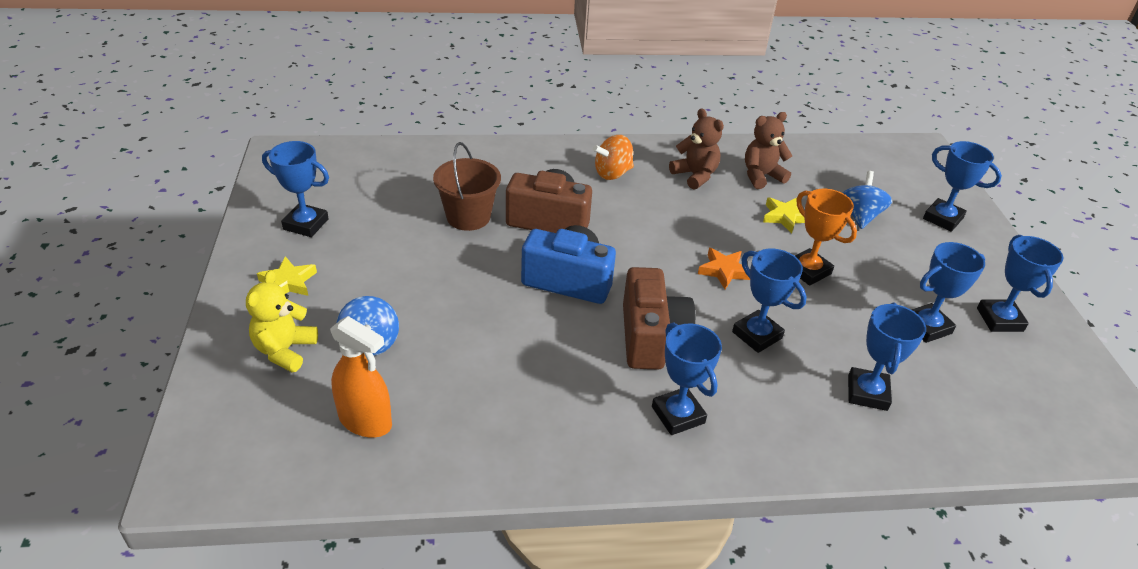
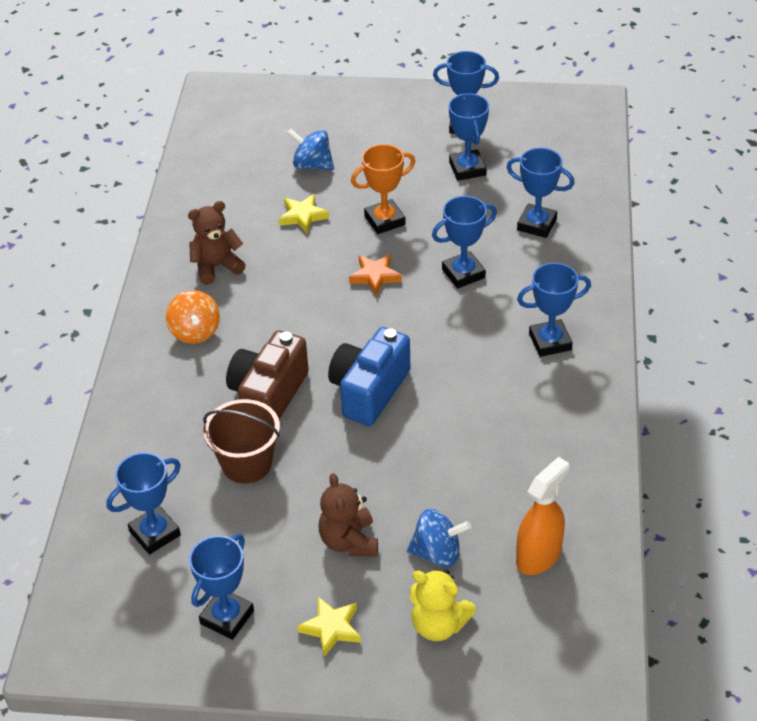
camera: 75 degrees left, 5 degrees up
(651, 337) = (457, 343): brown camera -> none
(761, 176) = (230, 217): brown teddy bear -> brown teddy bear (349, 541)
(942, 218) = (328, 114): blue trophy -> blue trophy (155, 533)

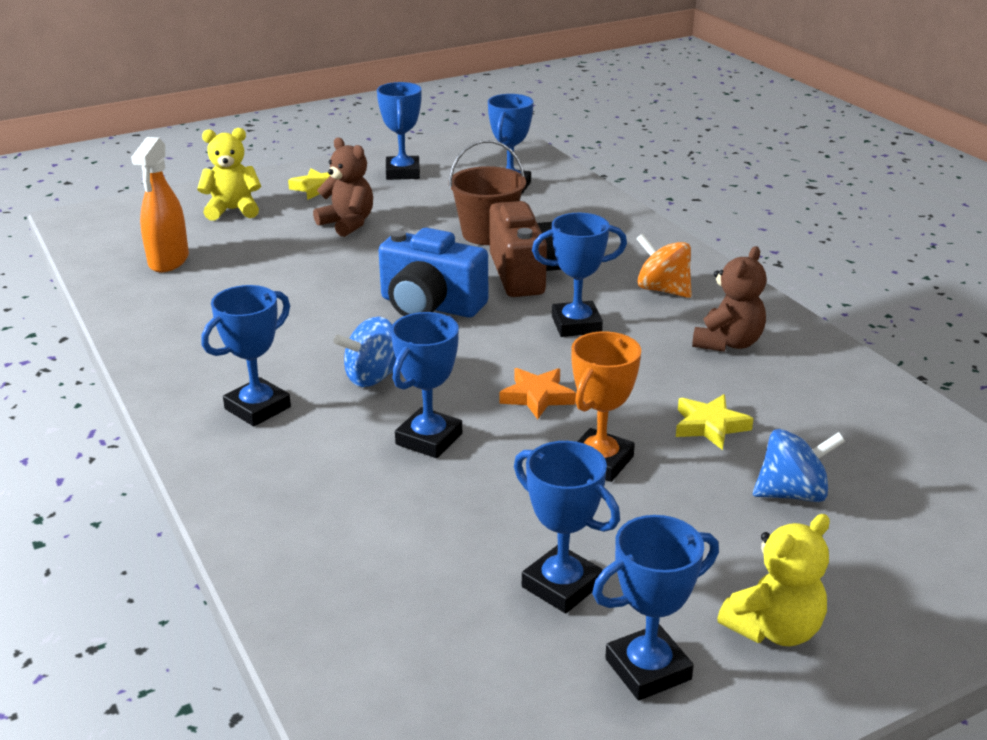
camera: 145 degrees right, 15 degrees down
(369, 391) = (430, 306): blue camera -> blue camera turned 120 degrees clockwise
(398, 118) = (774, 629): none -> yellow teddy bear
(437, 553) = (264, 238): blue spinning top -> blue spinning top (373, 377)
(536, 224) = (376, 540): blue trophy -> blue trophy (576, 325)

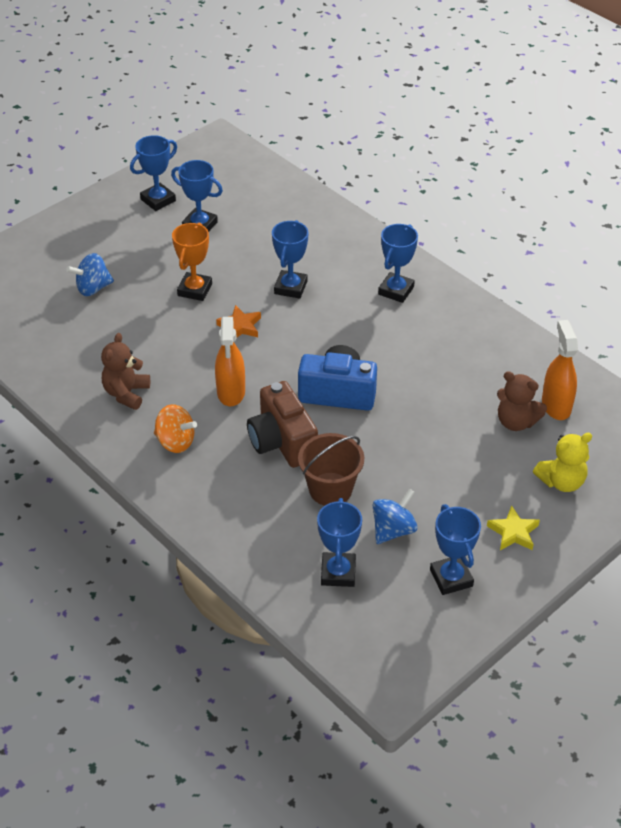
camera: 165 degrees right, 15 degrees up
(347, 224) = (452, 481): brown teddy bear -> brown teddy bear (516, 422)
(373, 377) = (343, 324): blue spinning top -> blue spinning top (393, 530)
(576, 325) = (231, 392): blue trophy -> orange spray bottle
(710, 426) = (136, 323): yellow star -> none
(774, 629) = (106, 223): yellow teddy bear -> none

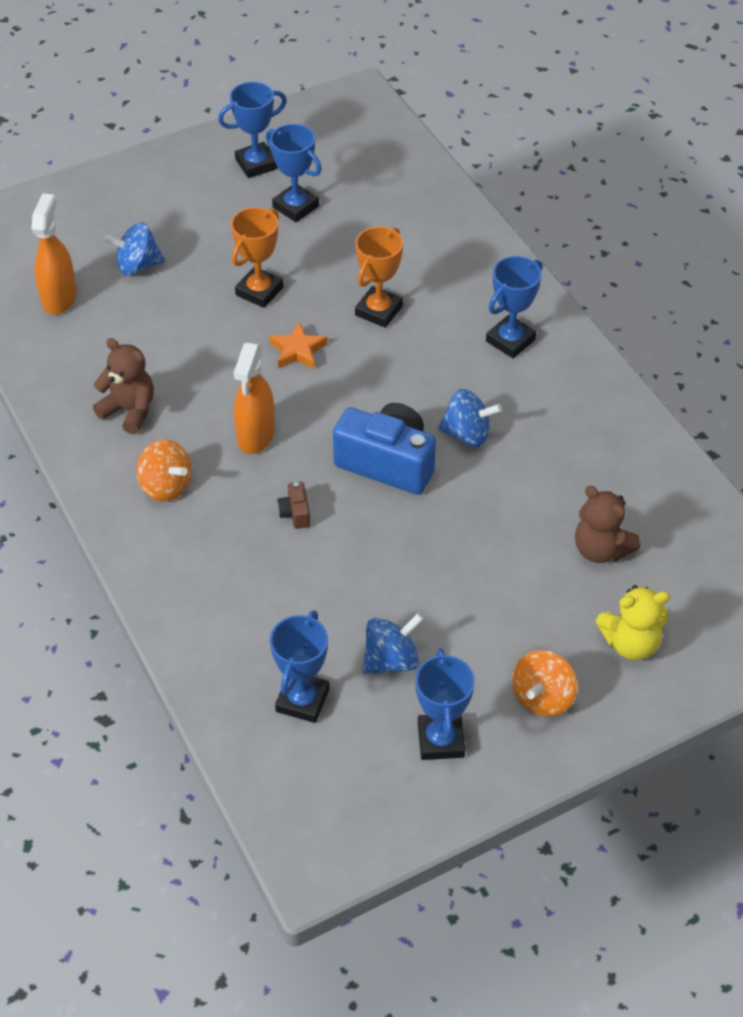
camera: 15 degrees right, 5 degrees up
(126, 393) = (129, 411): brown teddy bear -> brown teddy bear turned 90 degrees clockwise
(282, 441) = (295, 513): brown camera -> brown camera, size x0.42
(290, 287) = (378, 311): blue trophy -> orange trophy
(330, 489) = (332, 588): brown bucket -> none
(389, 361) = (467, 434): none -> blue spinning top
(513, 532) = (542, 697): yellow star -> orange spinning top
(556, 405) = (661, 538): orange spray bottle -> orange spray bottle (59, 298)

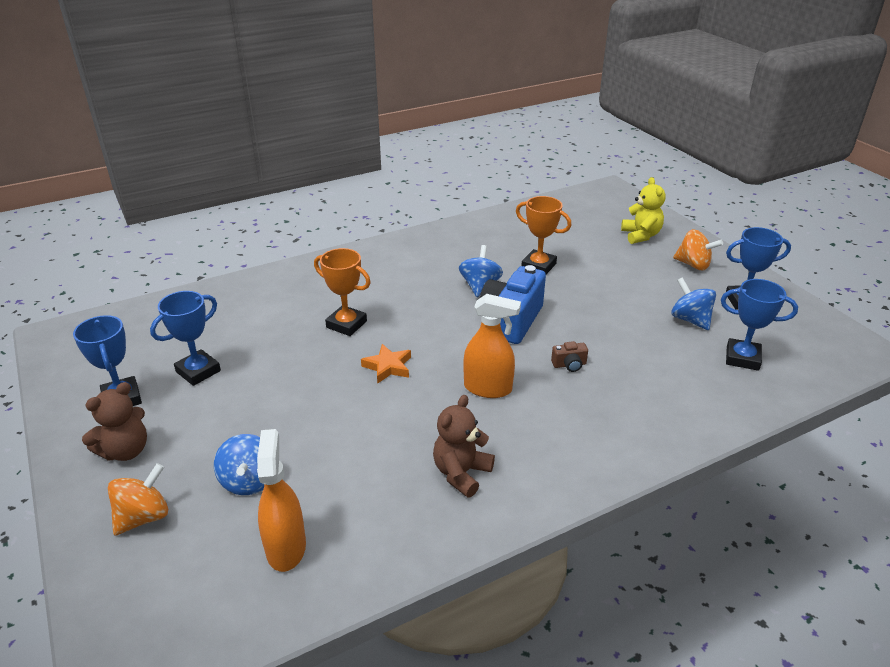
camera: 90 degrees left, 15 degrees down
(59, 298) = (286, 547): orange spray bottle -> orange spray bottle turned 75 degrees clockwise
(166, 486) = (553, 441): orange spinning top -> orange spinning top (144, 517)
(259, 291) = (309, 391): orange trophy -> orange trophy (538, 266)
(510, 340) = (387, 267): blue trophy -> none
(601, 549) = (572, 241): brown teddy bear -> brown teddy bear (125, 451)

